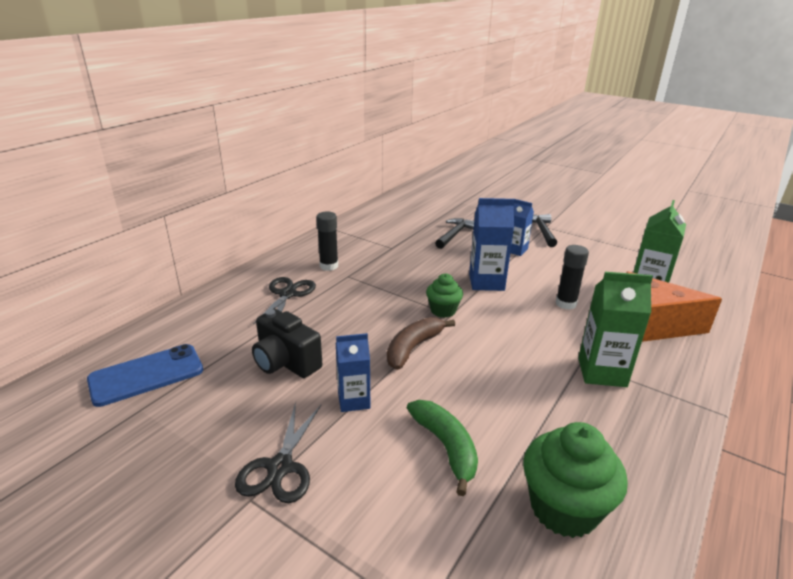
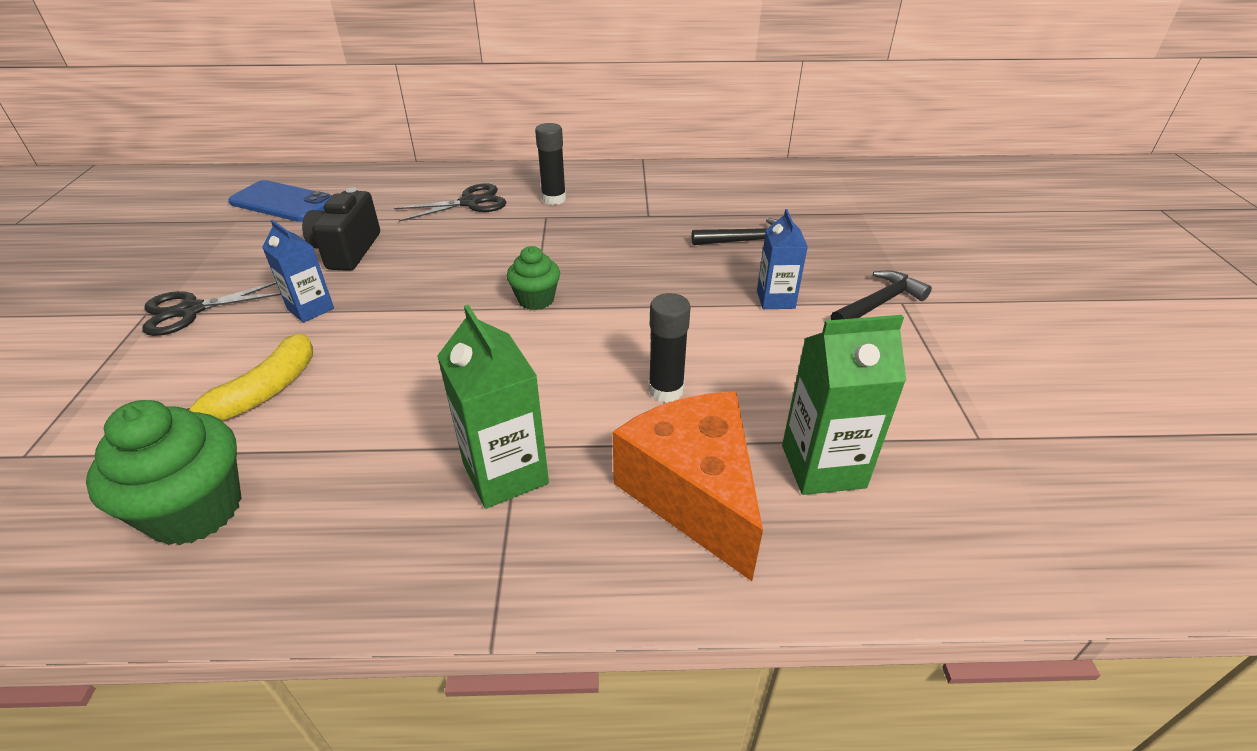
camera: 55 degrees right, 10 degrees up
(413, 348) = (434, 308): brown banana -> none
(445, 447) = (265, 391): green banana -> yellow banana
(486, 282) = (646, 306): blue carton -> none

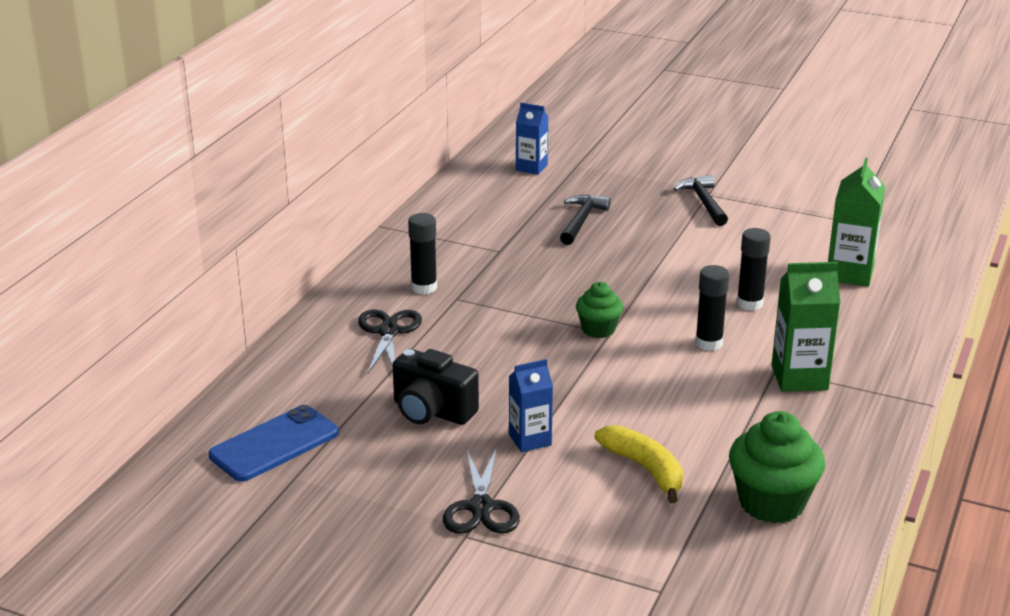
camera: 65 degrees left, 10 degrees down
(550, 378) = (709, 343): none -> black glue stick
(693, 494) = (851, 319): orange cheese -> none
(775, 299) = (672, 236): blue carton -> blue carton (531, 167)

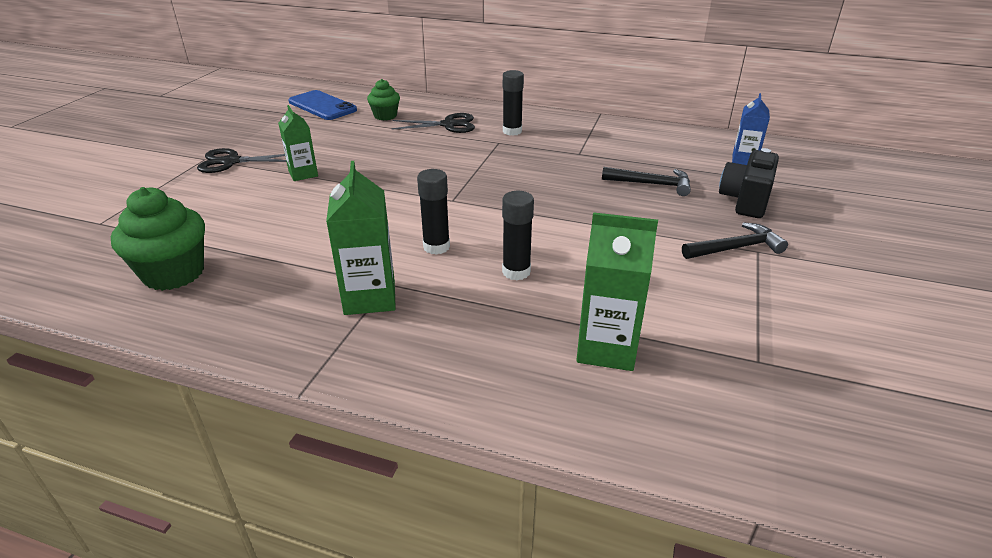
camera: 85 degrees right, 5 degrees up
(432, 411) = (347, 142): black camera -> black camera (745, 201)
(530, 440) = (303, 174): blue carton -> green carton
(598, 329) = (457, 195): green cupcake -> green cupcake (385, 116)
(644, 469) = (248, 216): yellow banana -> none

